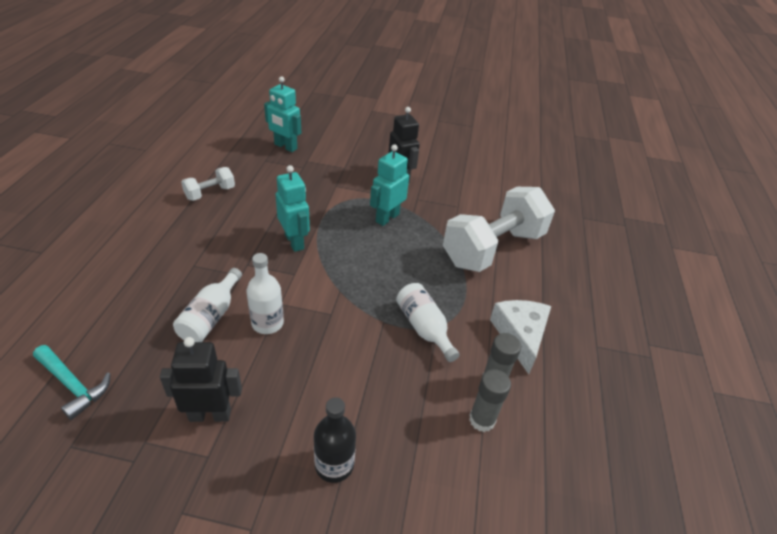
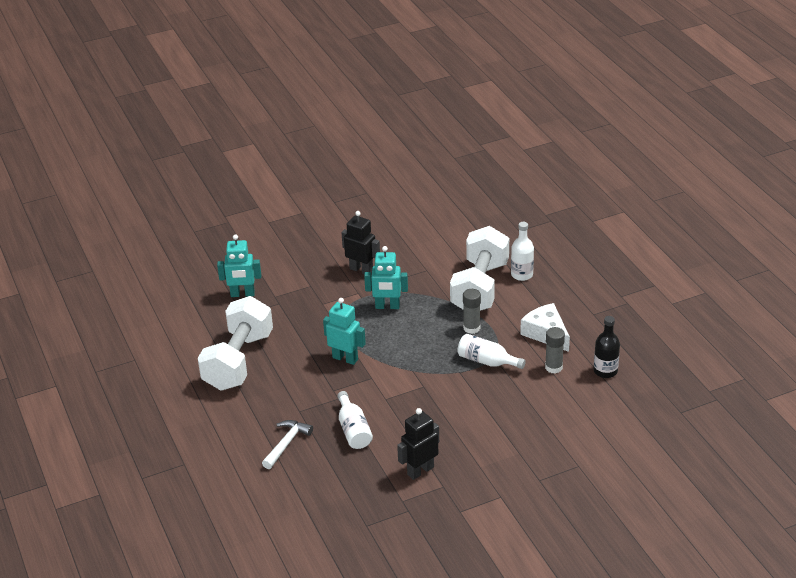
camera: 30 degrees left, 5 degrees down
(73, 385) = (325, 505): turquoise hammer -> none
(139, 290) = (286, 443): none -> white hammer
(210, 193) = (238, 361): white dumbbell -> white dumbbell, size x2.21
(267, 323) = (392, 413): white bottle -> white bottle (522, 275)
(334, 465) = (510, 451): black bottle -> black bottle (605, 371)
(387, 218) = (387, 306): turquoise robot -> turquoise robot turned 90 degrees counterclockwise
(482, 420) = (564, 388): grey glue stick -> grey glue stick (471, 328)

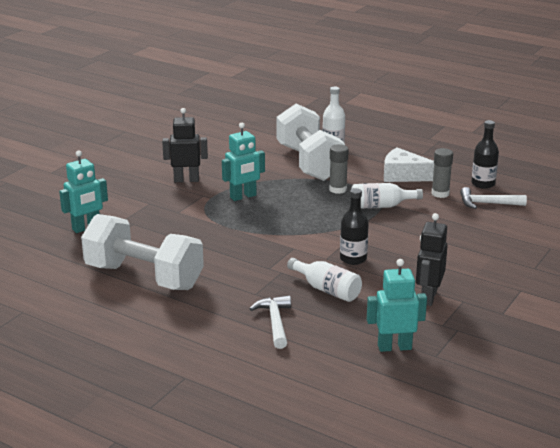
camera: 35 degrees left, 10 degrees down
(238, 361) = (144, 277): white dumbbell -> white dumbbell turned 45 degrees counterclockwise
(345, 358) = (251, 242): turquoise robot -> turquoise robot (394, 347)
(404, 408) = (353, 259): none -> black bottle
(582, 395) = (487, 204): none -> white hammer

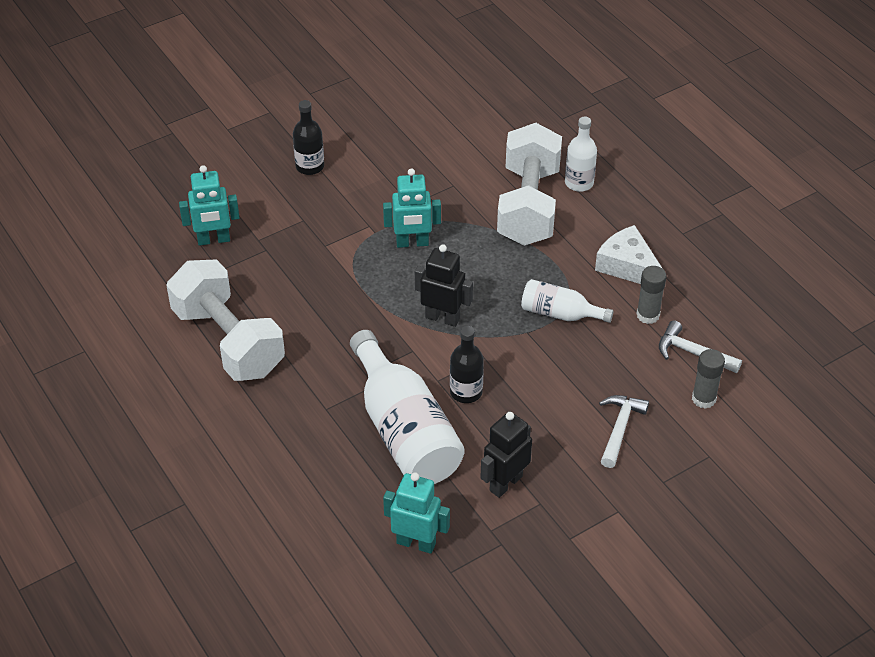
camera: 25 degrees right, 20 degrees up
(186, 180) = (367, 191): black robot -> black robot (442, 318)
(275, 322) = (319, 459): white hammer -> white hammer (619, 428)
(327, 289) = (404, 430): white bottle -> white bottle, size x1.91
(338, 189) = (529, 266): grey glue stick -> grey glue stick (703, 399)
(483, 184) = (715, 315): black bottle -> black bottle (310, 166)

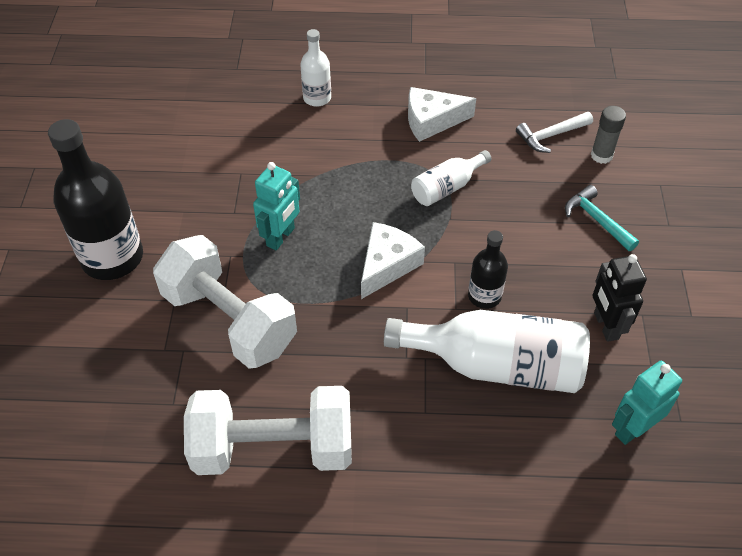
camera: 55 degrees left, 5 degrees up
(214, 240) = (128, 387): turquoise robot -> none
(310, 166) = (112, 258): black bottle -> black bottle, size x1.91
(442, 318) = (387, 265): black robot -> white cheese
(528, 206) = (312, 140): white dumbbell -> white dumbbell (229, 320)
(619, 428) = (596, 220): white hammer -> turquoise hammer
(648, 315) = (492, 138): grey glue stick -> none

